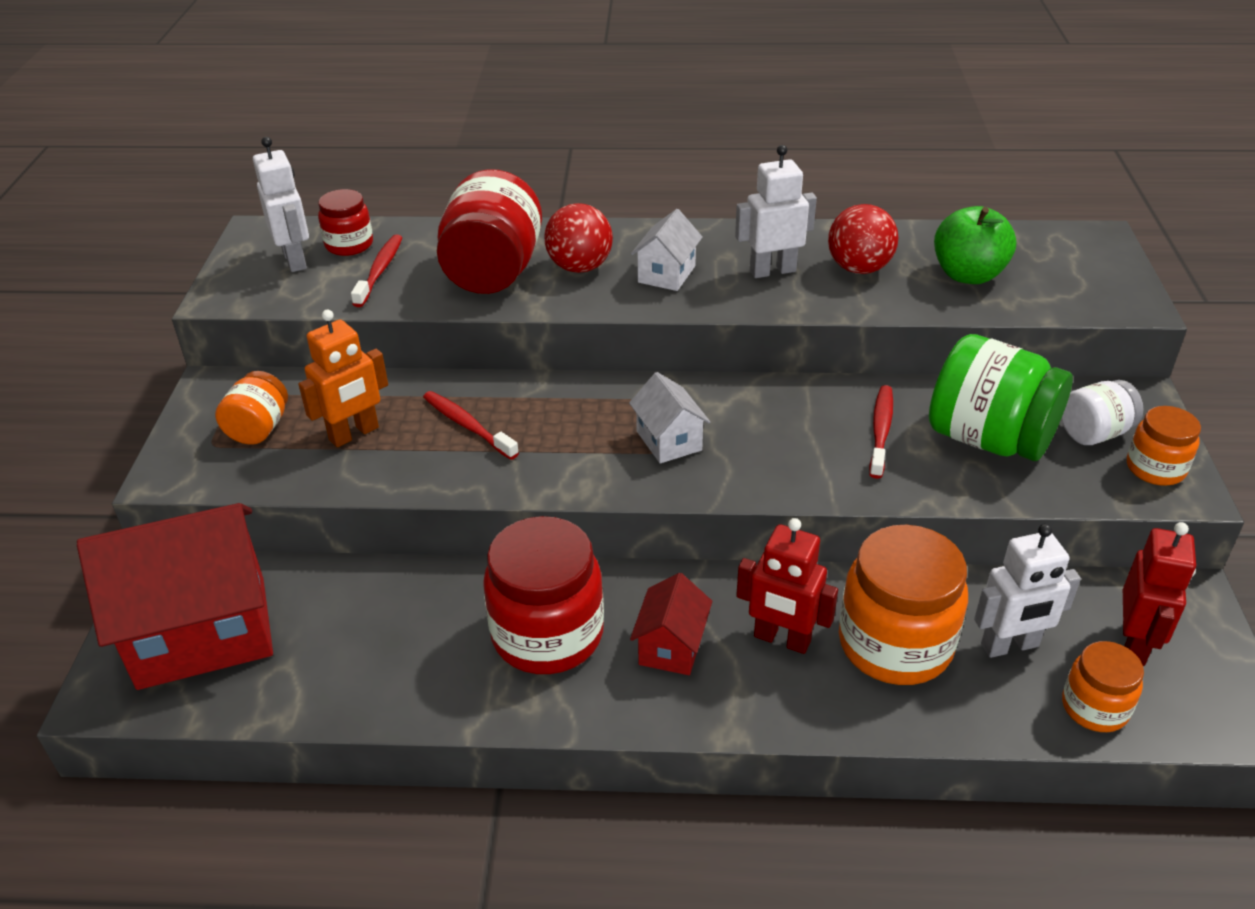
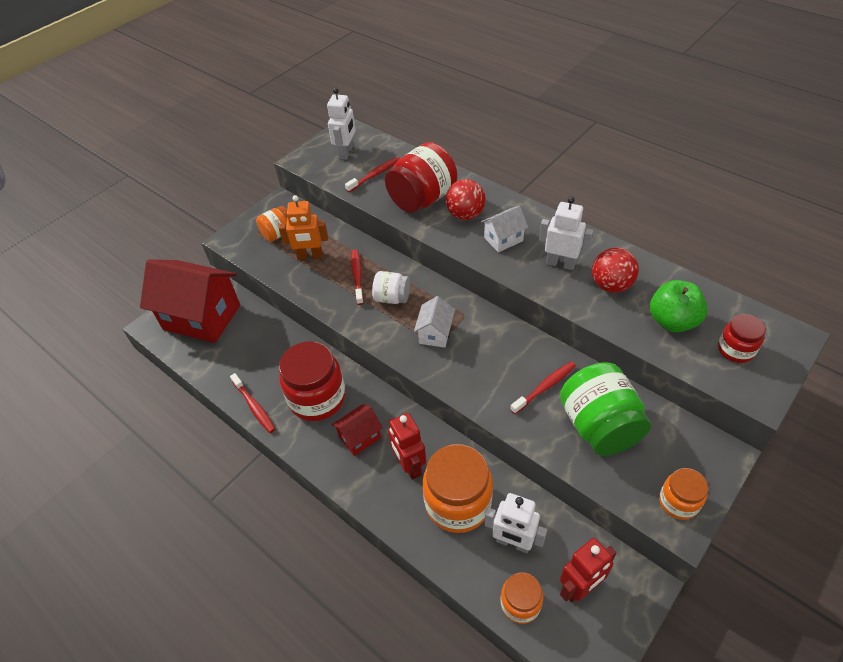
camera: 40 degrees right, 10 degrees up
(349, 245) = (376, 153): red jar -> red jar (735, 350)
(450, 705) = (254, 406): none -> red toothbrush
(1094, 433) = (666, 459): white jar -> white jar (392, 298)

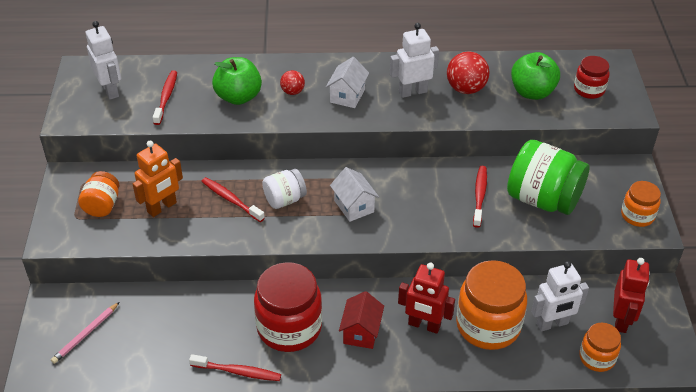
camera: 45 degrees left, 5 degrees down
(202, 317) = (85, 334): red house -> pink pencil
(422, 199) = (238, 97): red jar -> green apple
(465, 215) = (292, 92): red ball -> red ball, size x0.58

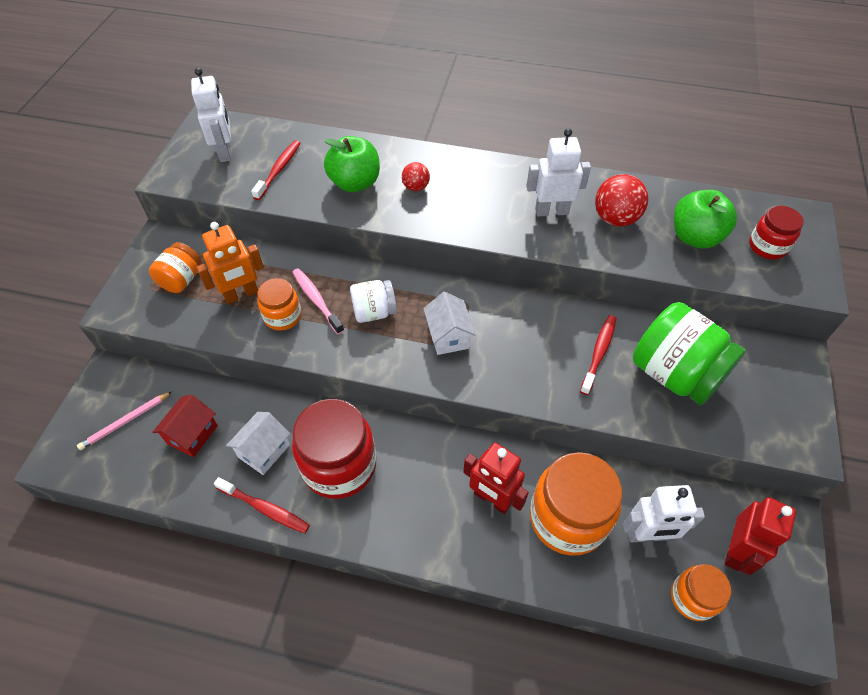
camera: 15 degrees right, 10 degrees up
(231, 200) = (316, 300): red toothbrush -> pink toothbrush
(347, 96) = (475, 203): white house -> white house (264, 451)
(361, 332) = (417, 491): red house -> red house (192, 434)
(637, 216) = (791, 422): orange jar -> orange jar (282, 316)

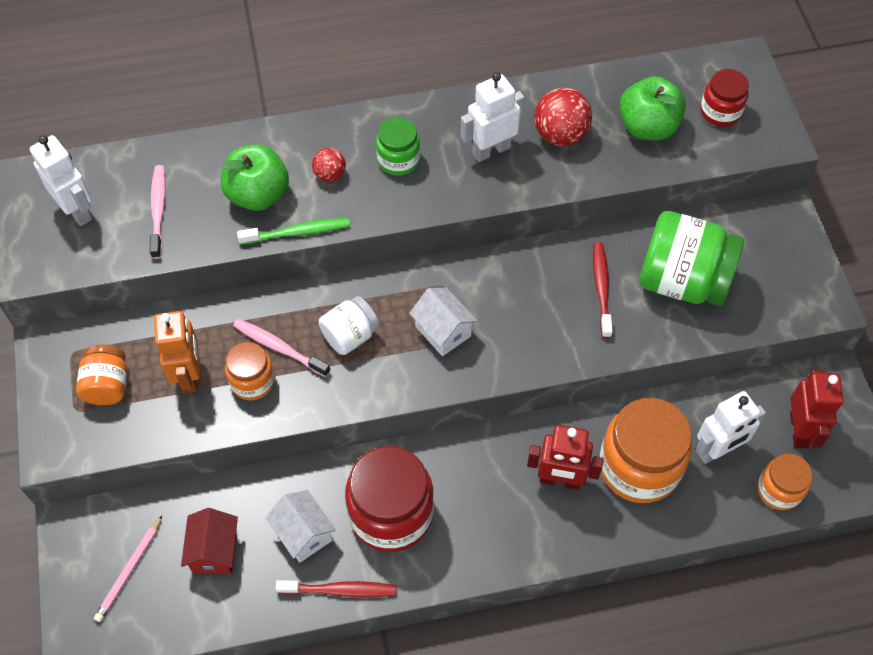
camera: 25 degrees left, 5 degrees up
(241, 294) = (189, 375): orange robot -> orange robot turned 45 degrees counterclockwise
(264, 451) = (303, 534): white house -> white house turned 45 degrees counterclockwise
(279, 170) = (158, 210): red toothbrush -> pink toothbrush
(368, 217) = (297, 232): none -> green toothbrush
(474, 194) = (398, 160): none -> green jar

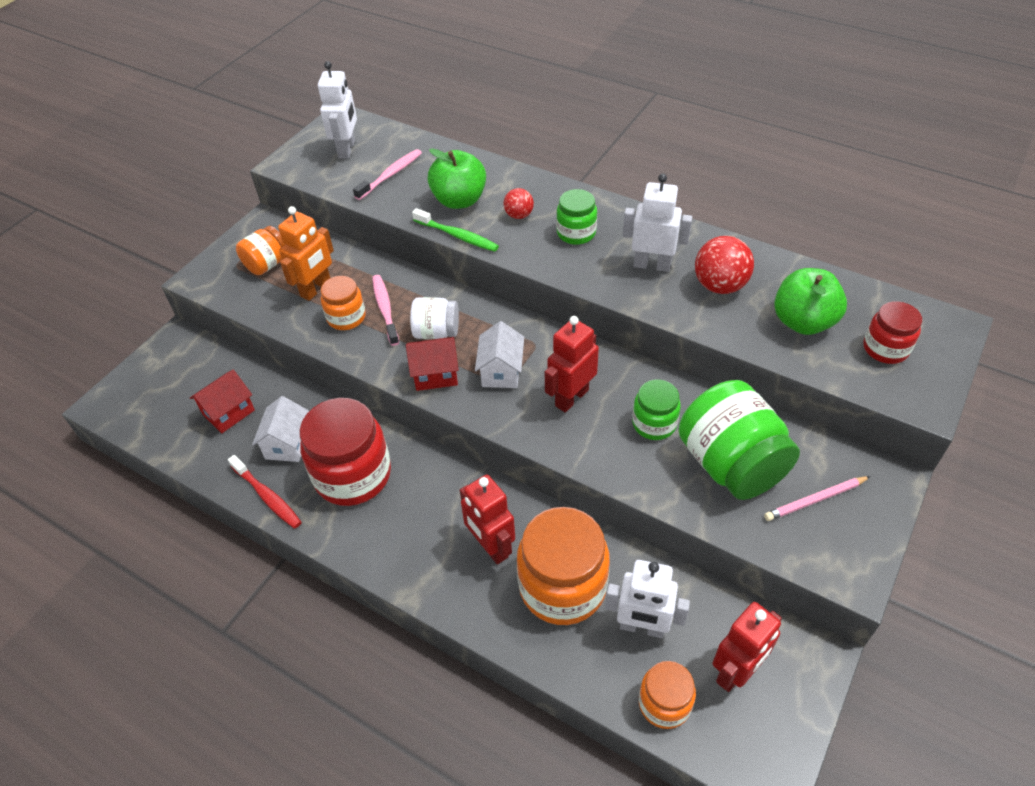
camera: 45 degrees right, 10 degrees down
(129, 570) = (175, 386): pink pencil -> pink pencil (815, 500)
(392, 374) = (435, 374): none -> red house
(520, 312) = (571, 398): none -> red robot
(601, 288) = (654, 424): red toothbrush -> green jar

